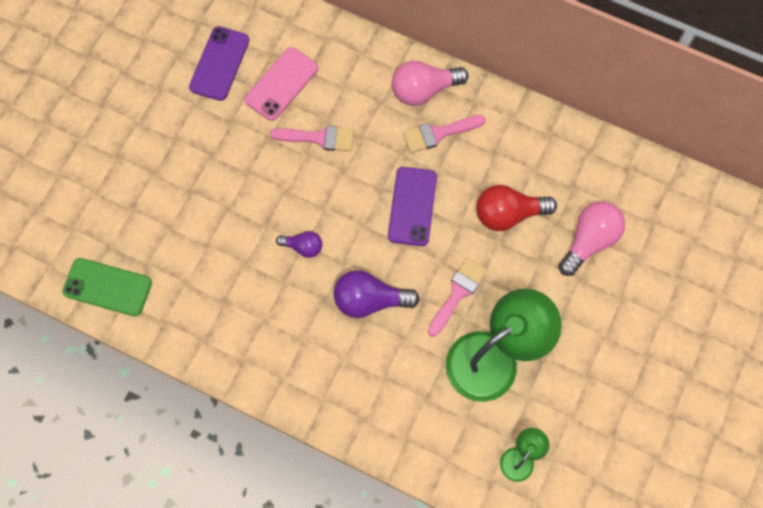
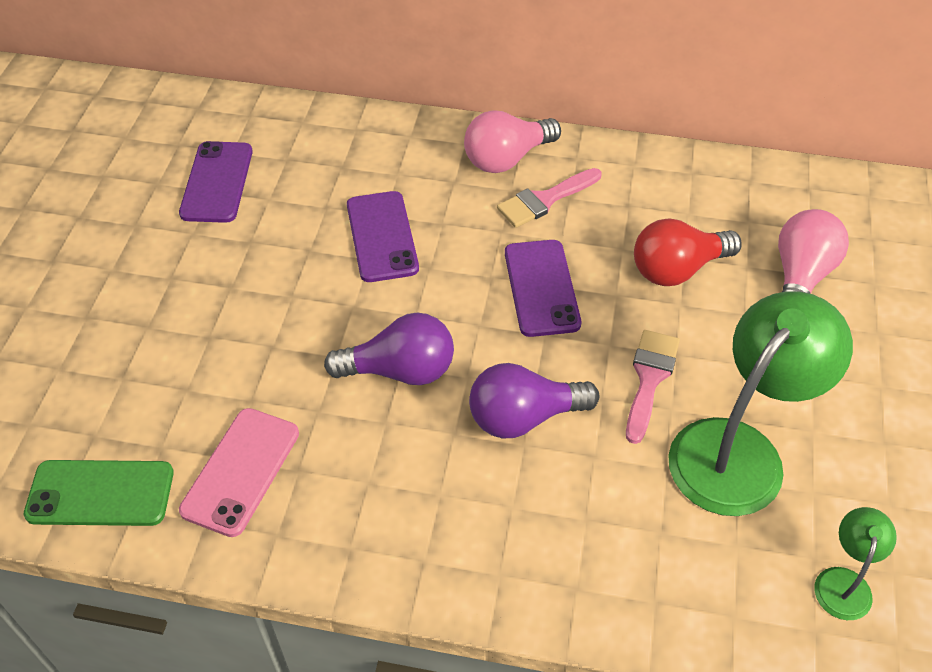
camera: 15 degrees left, 20 degrees down
(281, 84) = (311, 188): pink phone -> pink phone (241, 471)
(303, 247) = (400, 370): purple light bulb -> purple light bulb, size x1.74
(319, 138) = (382, 236): pink brush -> purple phone

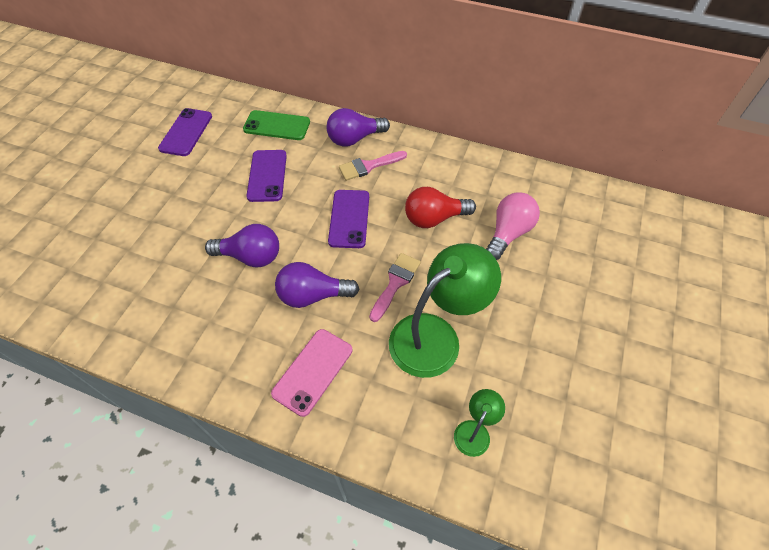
camera: 10 degrees right, 5 degrees up
(100, 493) = (59, 303): green phone -> green phone (277, 126)
(241, 471) = (140, 303): pink phone -> pink phone (313, 371)
(507, 158) = (354, 139): pink light bulb -> purple light bulb

